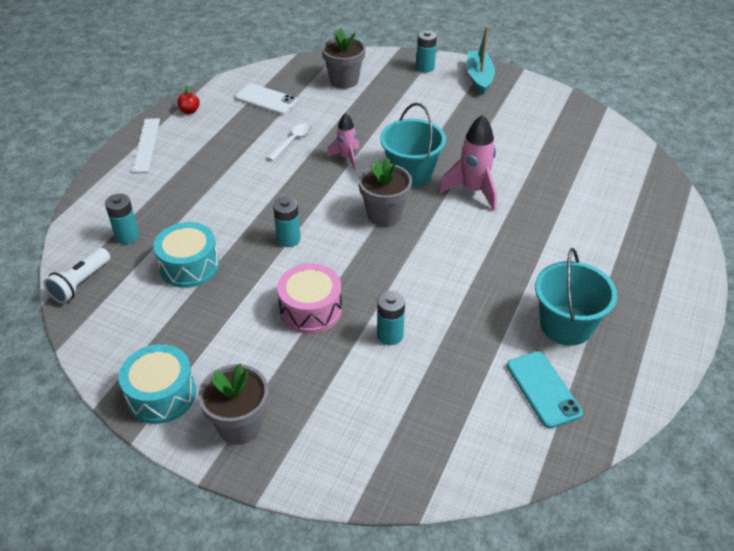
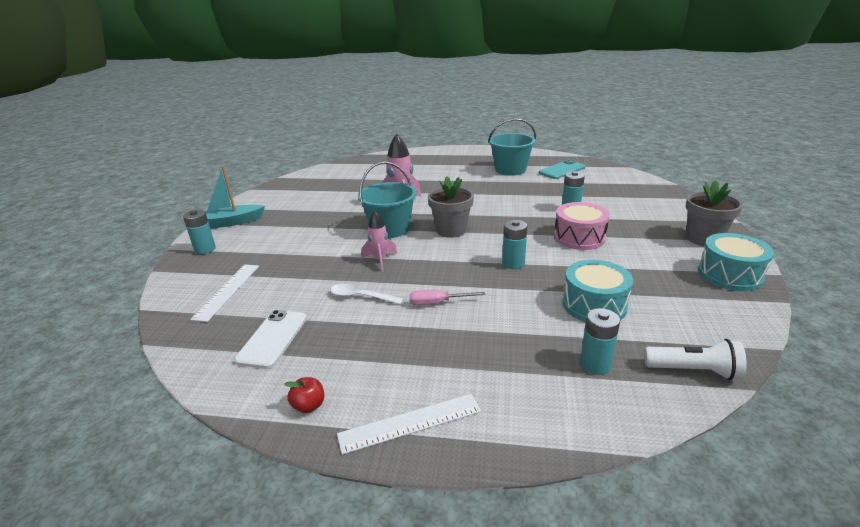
camera: 105 degrees left, 15 degrees down
(256, 178) = (437, 303): none -> pink screwdriver
(344, 80) = (227, 291): grey flower pot -> white ruler

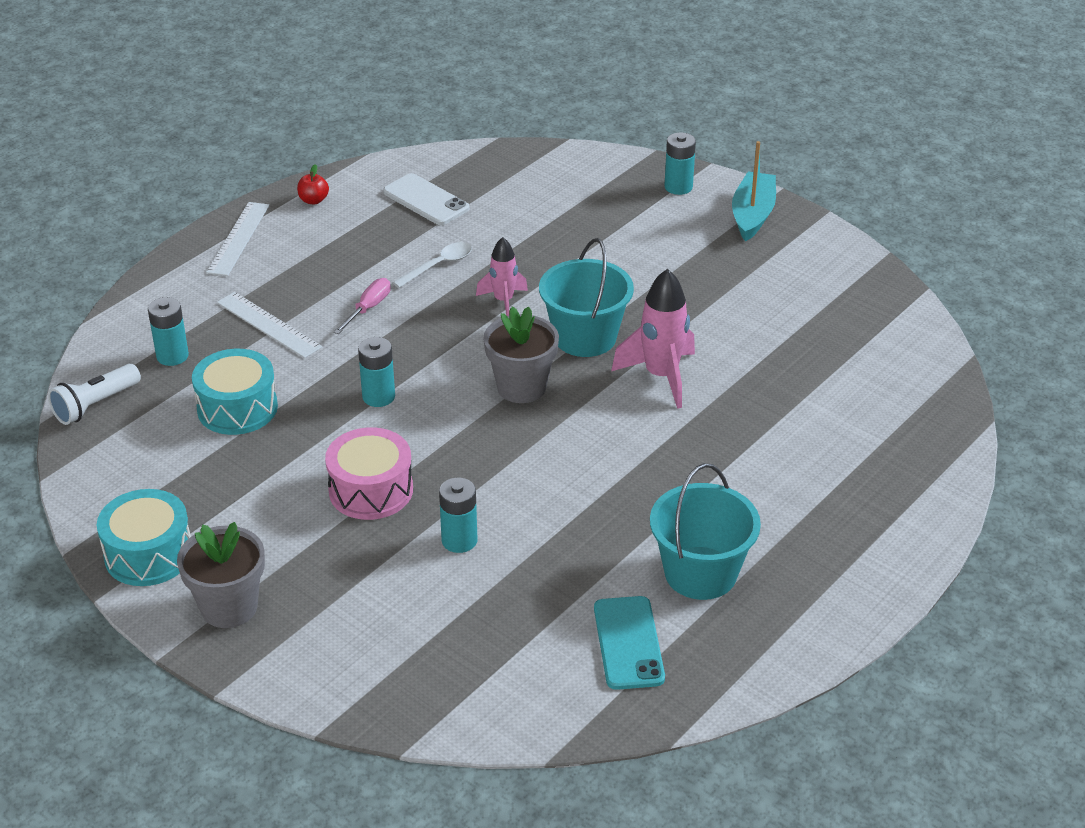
camera: 120 degrees right, 10 degrees up
(227, 291) = (549, 189): white ruler -> white ruler (268, 325)

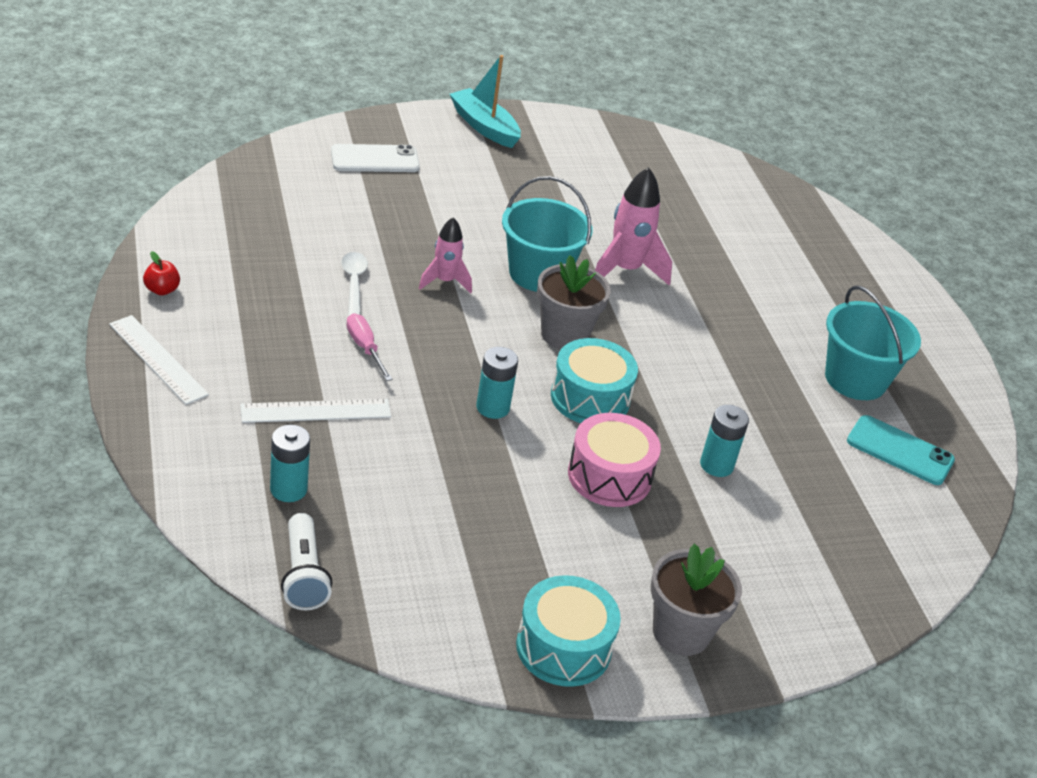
camera: 60 degrees left, 0 degrees up
(237, 408) = (415, 490): turquoise drum -> turquoise drum (590, 398)
(426, 200) = (252, 238): white phone -> white phone (375, 159)
(678, 187) = (406, 131): turquoise battery -> none

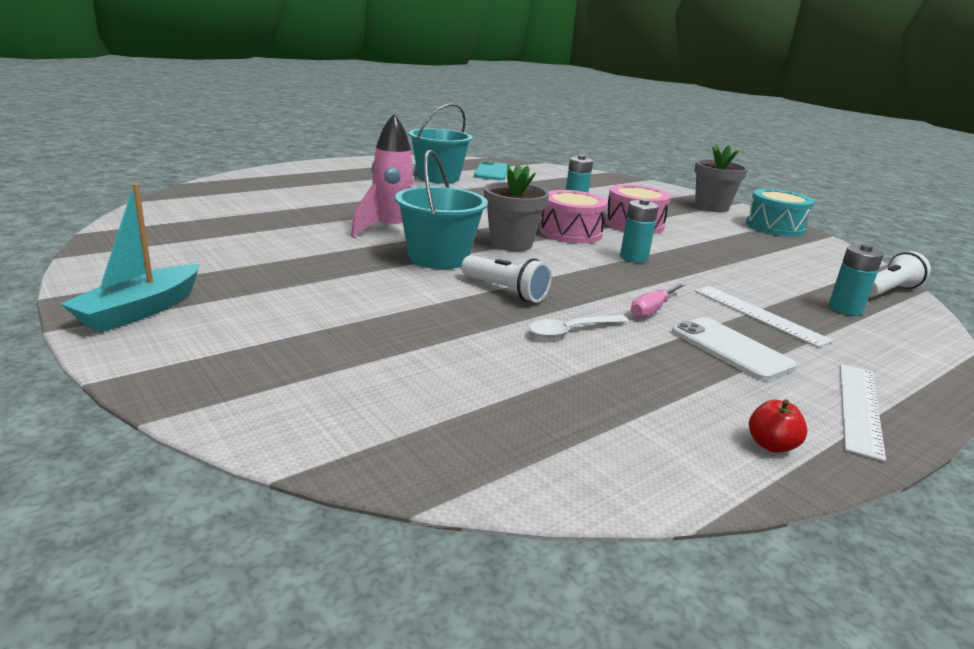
camera: 110 degrees left, 15 degrees down
(375, 159) = (291, 366): white phone -> white phone (730, 349)
(445, 281) = (505, 291): pink rocket -> white flashlight
(590, 398) = (570, 233): turquoise drum -> pink drum

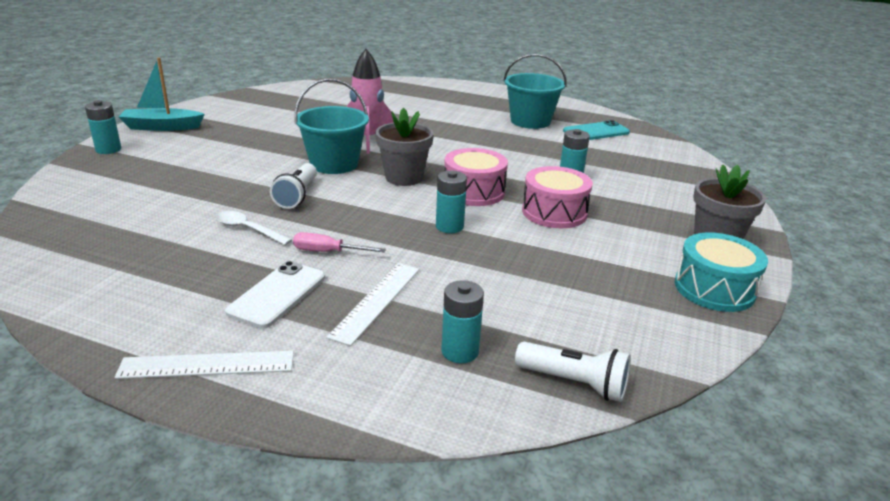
camera: 60 degrees right, 5 degrees up
(170, 363) = (108, 149): none -> turquoise battery
(771, 445) = (115, 326): red apple -> none

